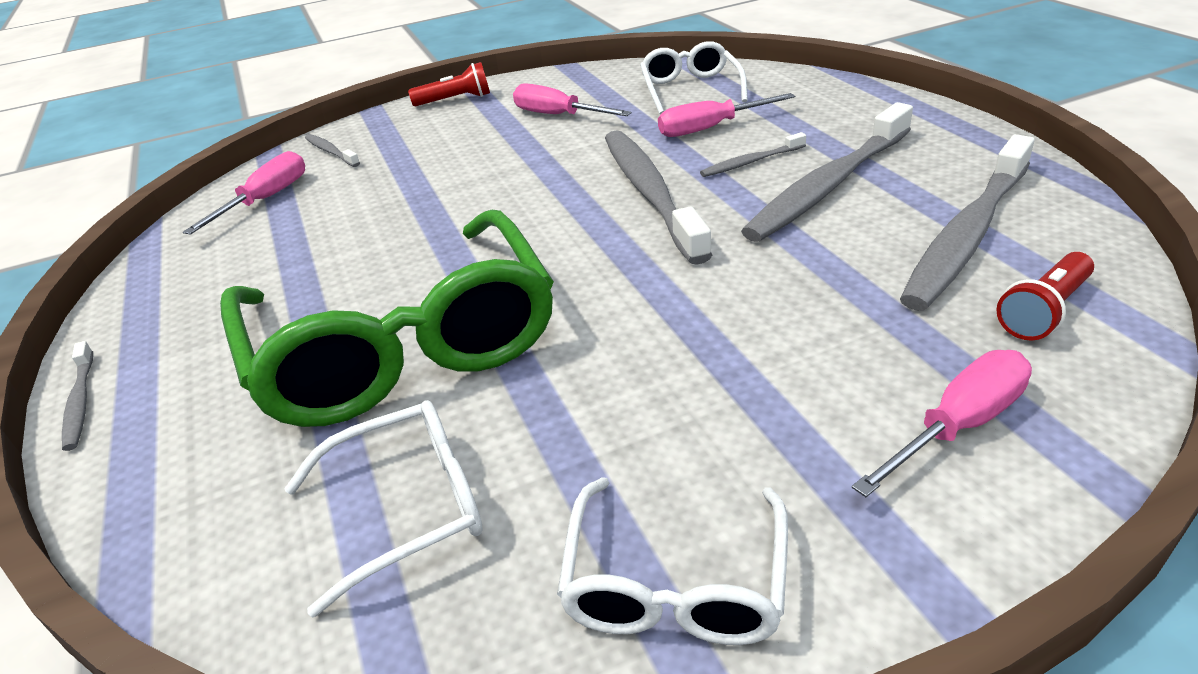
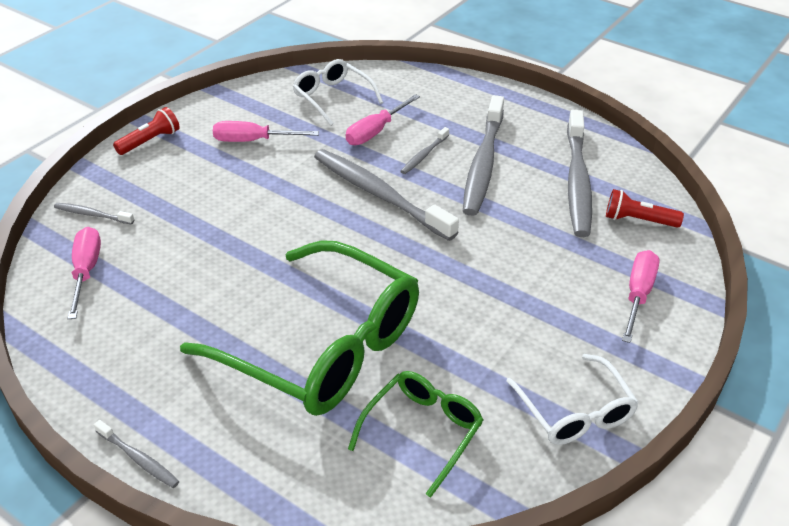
camera: 35 degrees left, 5 degrees up
(406, 509) = (422, 432): white glasses -> green glasses
(1044, 311) = (638, 220): red flashlight -> red flashlight turned 90 degrees clockwise

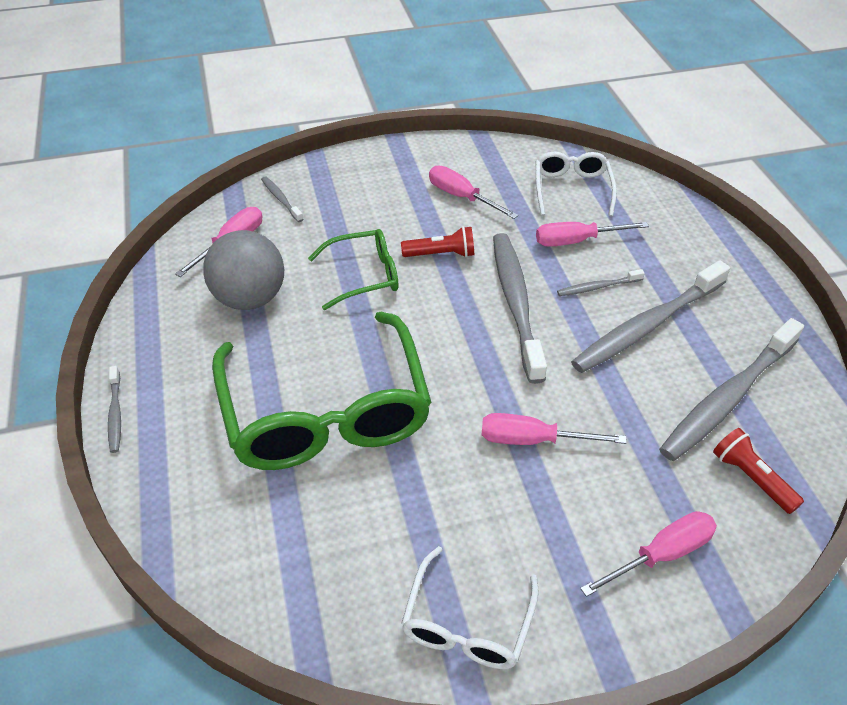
camera: 40 degrees right, 5 degrees up
(150, 141) = (382, 158): red flashlight -> red flashlight (441, 254)
(157, 303) = (250, 298): none -> grey ball
(422, 432) = (320, 541): green glasses -> green glasses (363, 276)
(490, 276) = (533, 440): none -> pink screwdriver

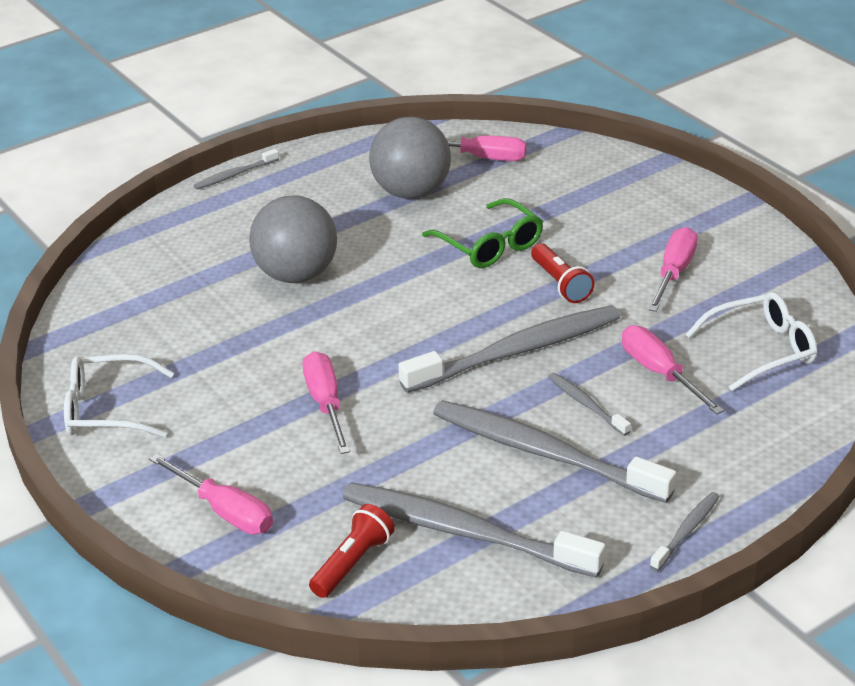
camera: 70 degrees right, 10 degrees down
(281, 199) = (570, 163): grey toothbrush -> grey toothbrush (686, 531)
(325, 410) = (296, 275): green glasses -> grey ball

